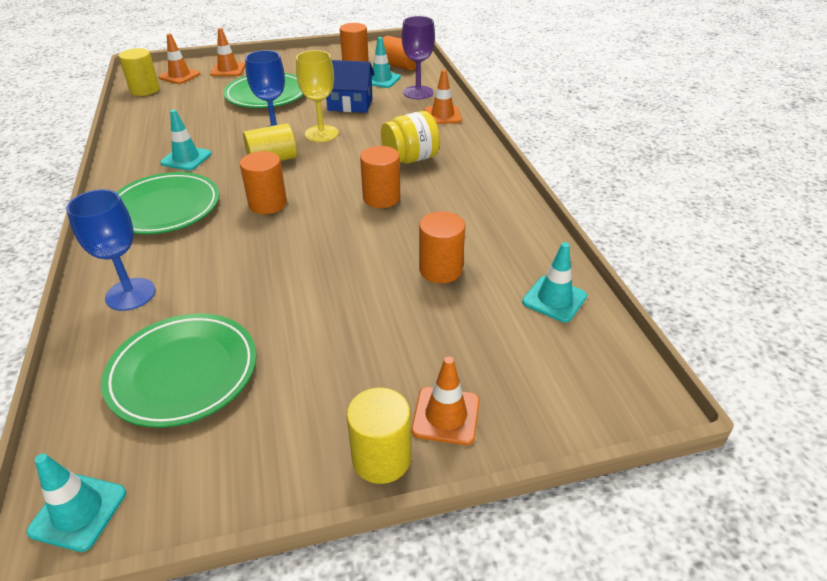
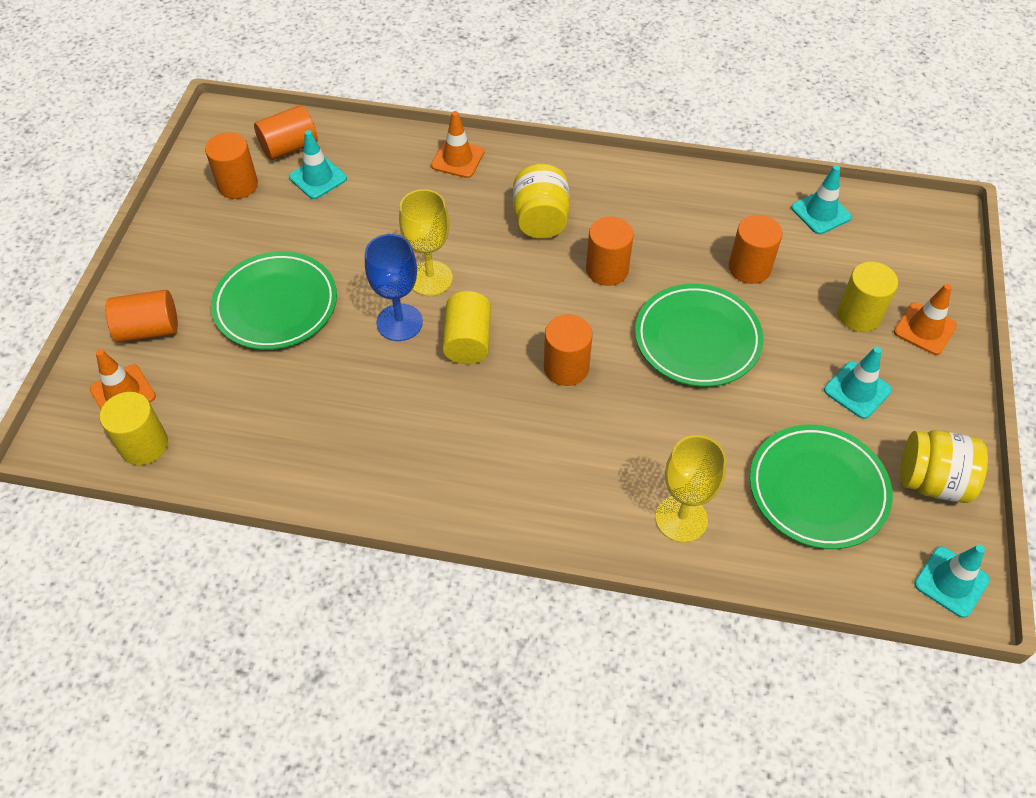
camera: 65 degrees left, 15 degrees up
(130, 294) = (681, 518): blue goblet -> yellow goblet
(165, 208) = (523, 465): green plate -> green plate (697, 339)
(186, 158) = (409, 426): turquoise traffic cone -> turquoise traffic cone (857, 390)
(219, 466) = (932, 481): none -> yellow jar
(228, 70) = (149, 329): orange traffic cone -> orange cylinder
(350, 104) = (369, 229): blue house -> none
(381, 458) = (953, 380): yellow cylinder -> yellow cylinder (858, 315)
(418, 92) = (382, 158): purple goblet -> none

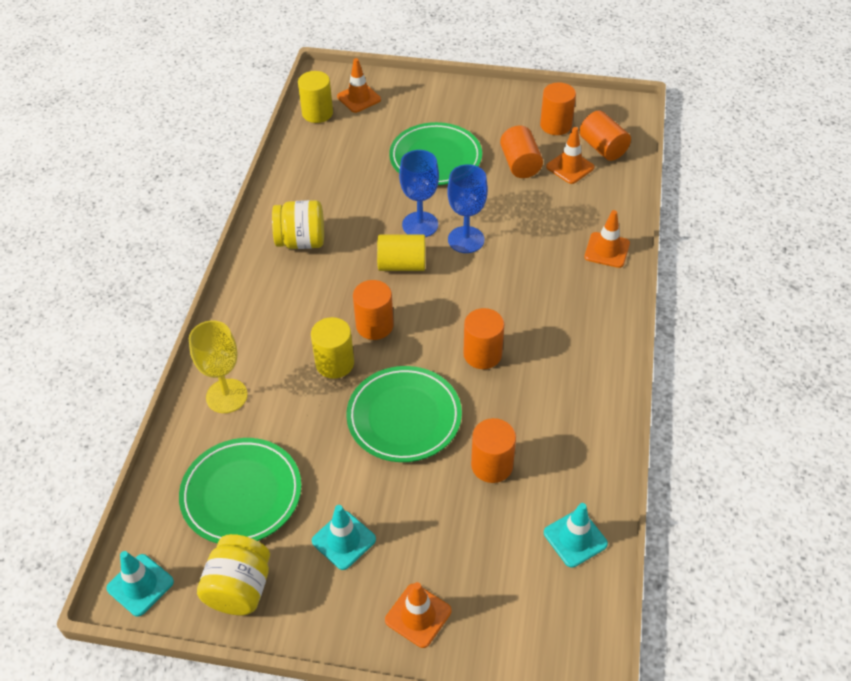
camera: 90 degrees right, 5 degrees down
(149, 329) = (412, 101): orange cylinder -> orange cylinder (520, 164)
(318, 178) = (570, 167): turquoise traffic cone -> orange traffic cone
(430, 278) = (466, 240): yellow goblet -> blue goblet
(541, 220) = (538, 308): yellow jar -> yellow jar (301, 241)
(858, 315) = (435, 555): yellow cylinder -> yellow cylinder (335, 363)

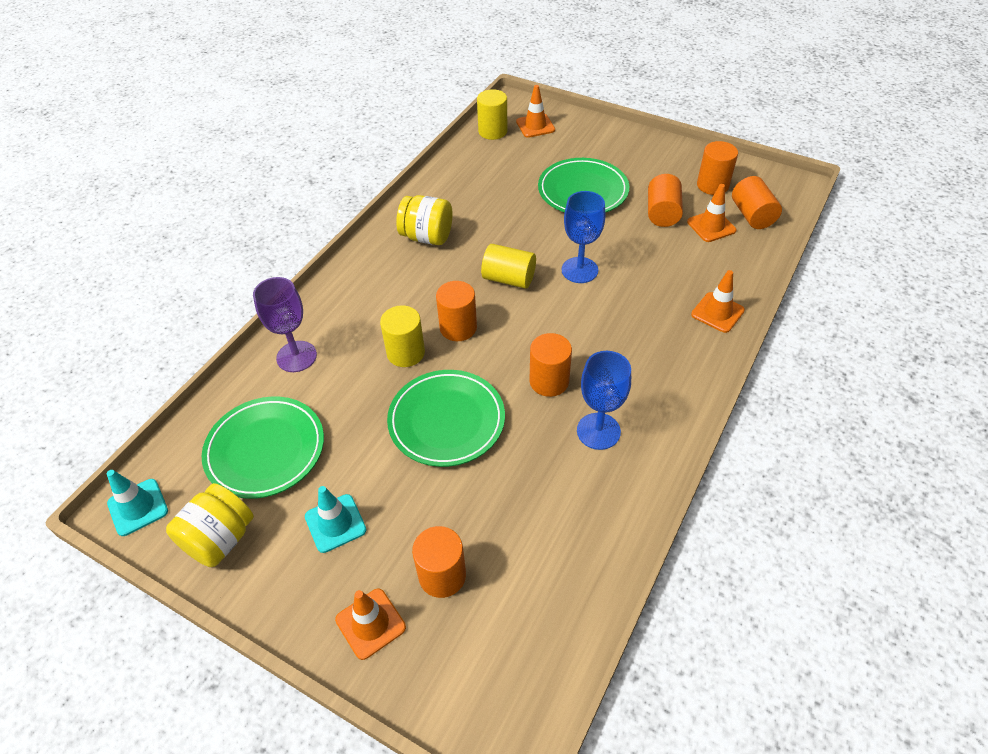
camera: 20 degrees right, 0 degrees up
(226, 396) = (296, 356): yellow goblet -> purple goblet
(420, 225) = (542, 247): blue goblet -> blue goblet (598, 431)
(492, 465) = (511, 493): orange cylinder -> orange cylinder (442, 575)
(575, 538) = (564, 596): turquoise traffic cone -> none

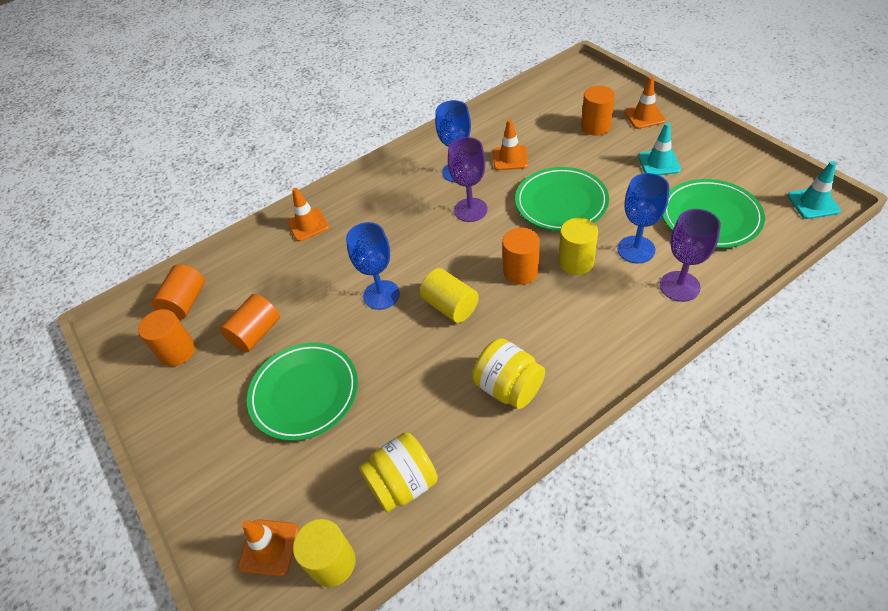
camera: 150 degrees left, 0 degrees up
(220, 539) = (743, 172): yellow jar -> yellow jar (403, 483)
(346, 384) = (636, 249): none -> blue goblet
(549, 381) = (470, 210): orange cylinder -> purple goblet
(711, 226) = (231, 303): orange traffic cone -> orange traffic cone (510, 158)

